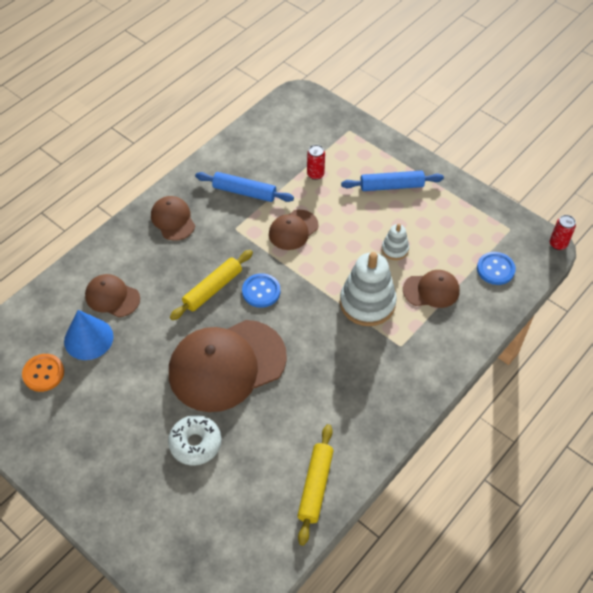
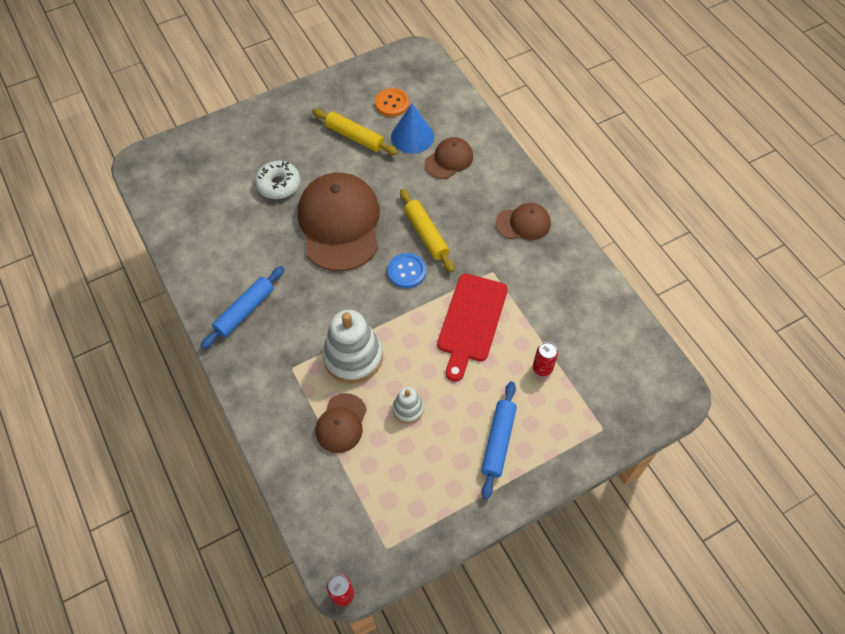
camera: 110 degrees right, 5 degrees up
(244, 192) = (539, 293): blue rolling pin -> blue rolling pin (245, 311)
(293, 230) = (471, 322): brown cap -> red cutting board
(315, 486) = (196, 253): yellow rolling pin -> yellow rolling pin (354, 137)
(495, 269) = (339, 502): blue button -> none

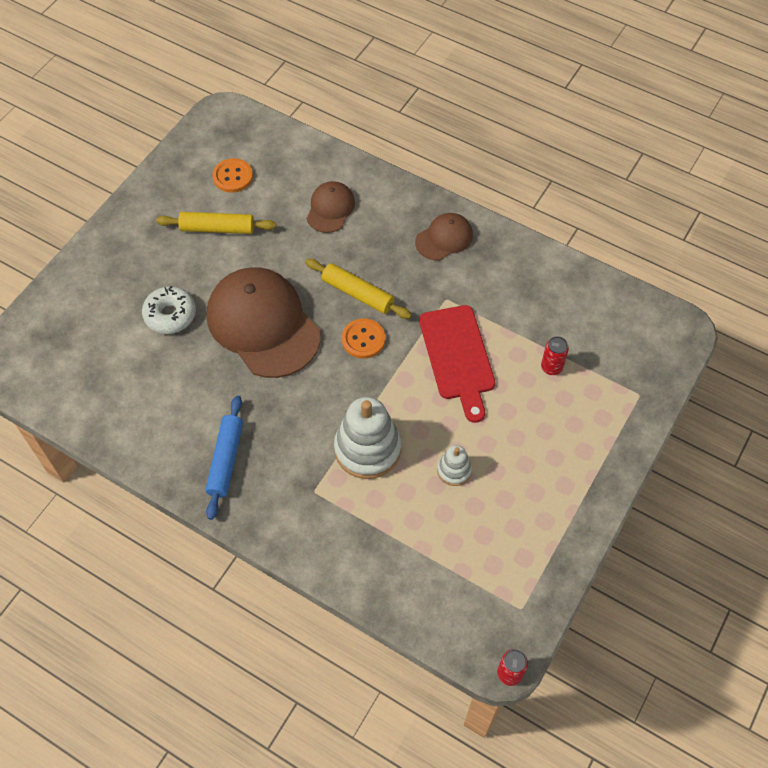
camera: 30 degrees left, 0 degrees up
(341, 423) = (400, 518): brown cap -> none
(406, 271) = (363, 339): blue button -> orange button
(412, 136) = (277, 201): blue cone -> none
(498, 442) = (556, 456): blue rolling pin -> none

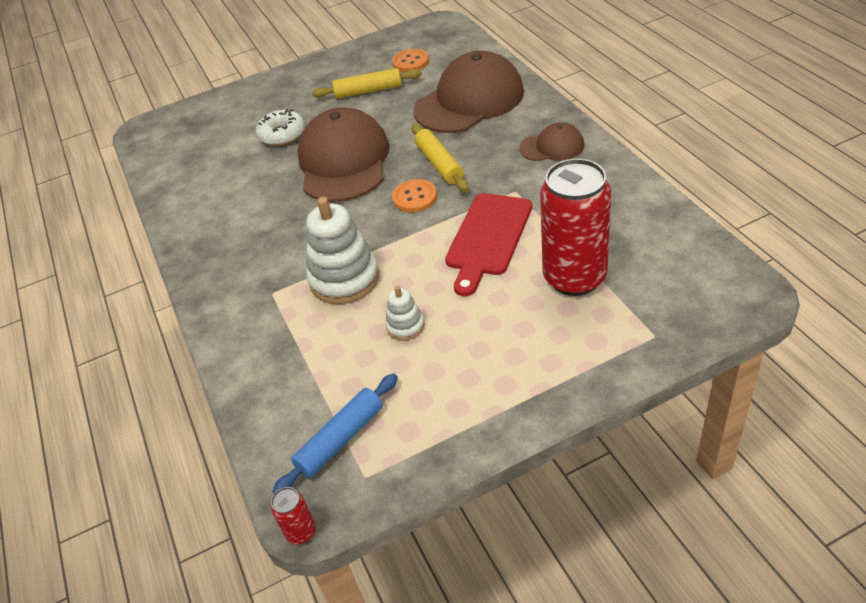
camera: 40 degrees right, 15 degrees down
(217, 228) = (368, 91): yellow rolling pin -> yellow rolling pin turned 45 degrees counterclockwise
(225, 460) = (227, 243): blue rolling pin -> blue rolling pin (340, 439)
(330, 208) = (469, 101): brown cap -> brown cap, size x2.02
(551, 367) = (574, 278): red can -> red can, size x2.45

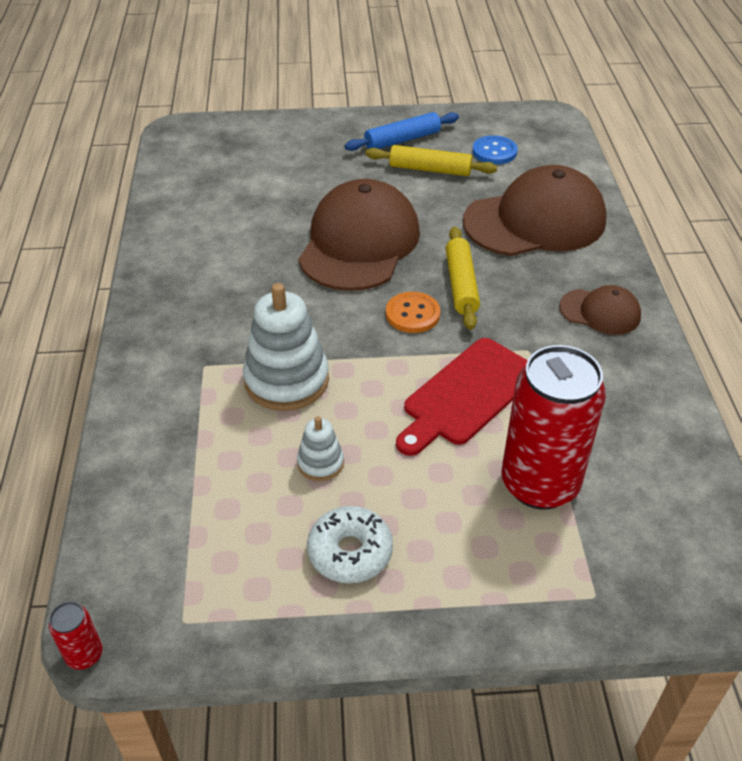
camera: 15 degrees right, 0 degrees up
(282, 134) = (312, 187): white donut -> white donut (350, 552)
(340, 439) = (182, 566): blue rolling pin -> blue rolling pin (402, 140)
(410, 62) = (494, 152): orange button -> blue button

